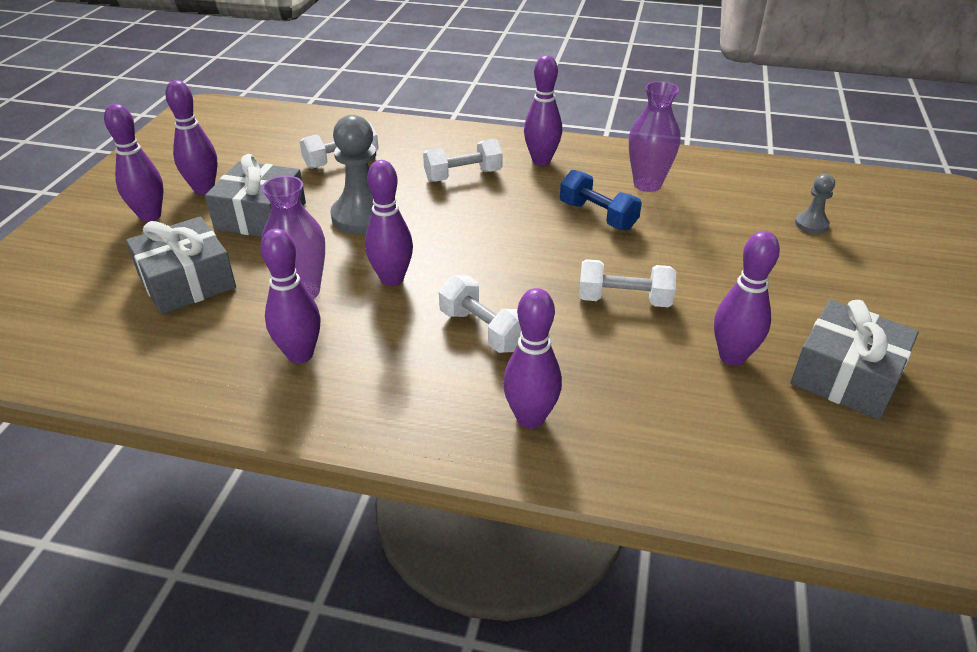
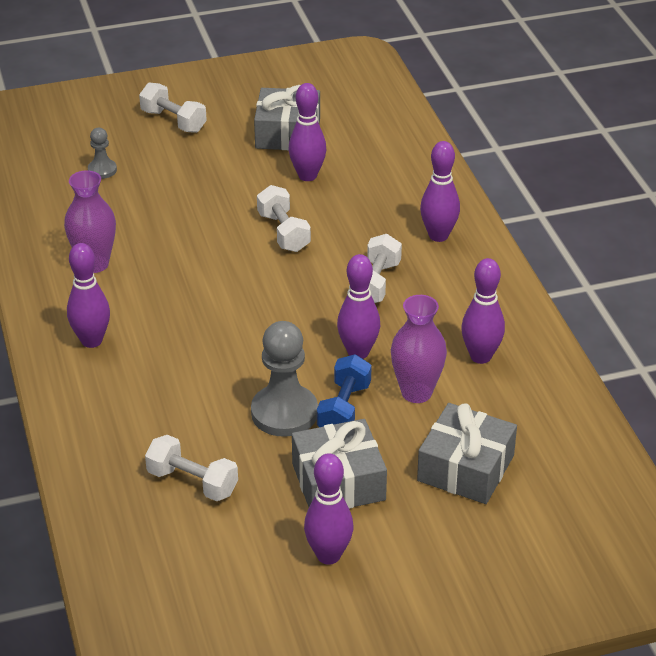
camera: 120 degrees left, 0 degrees up
(150, 216) = (404, 563): purple bowling pin -> none
(463, 176) = (160, 380): white dumbbell -> white dumbbell (173, 121)
(597, 216) = (173, 276): blue dumbbell -> blue dumbbell (344, 409)

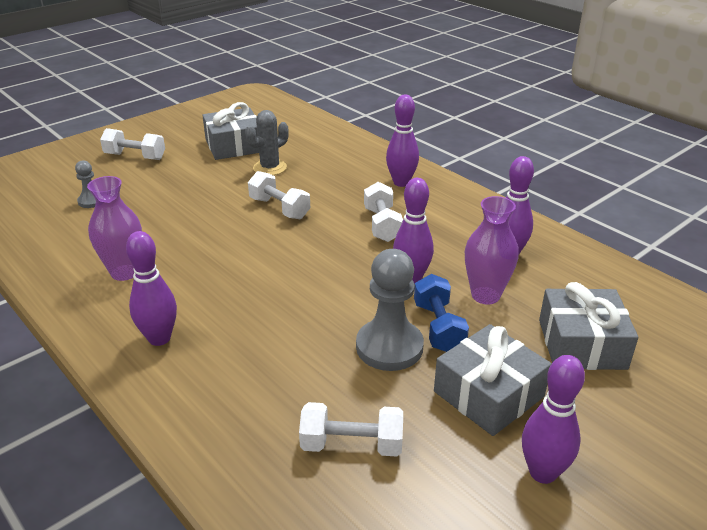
camera: 25 degrees left, 5 degrees down
(307, 176) = (270, 168): purple bowling pin -> grey cactus

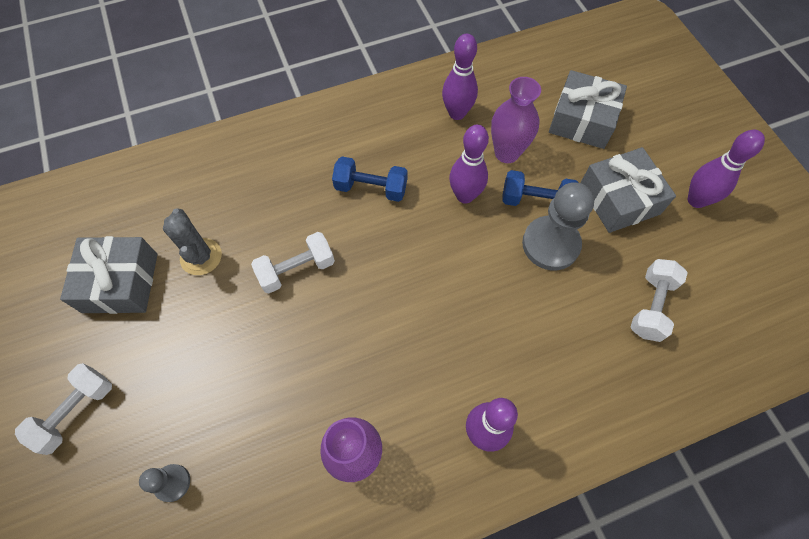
camera: 70 degrees left, 30 degrees up
(382, 225) = (371, 188): white dumbbell -> blue dumbbell
(401, 182) = (301, 145): purple bowling pin -> none

